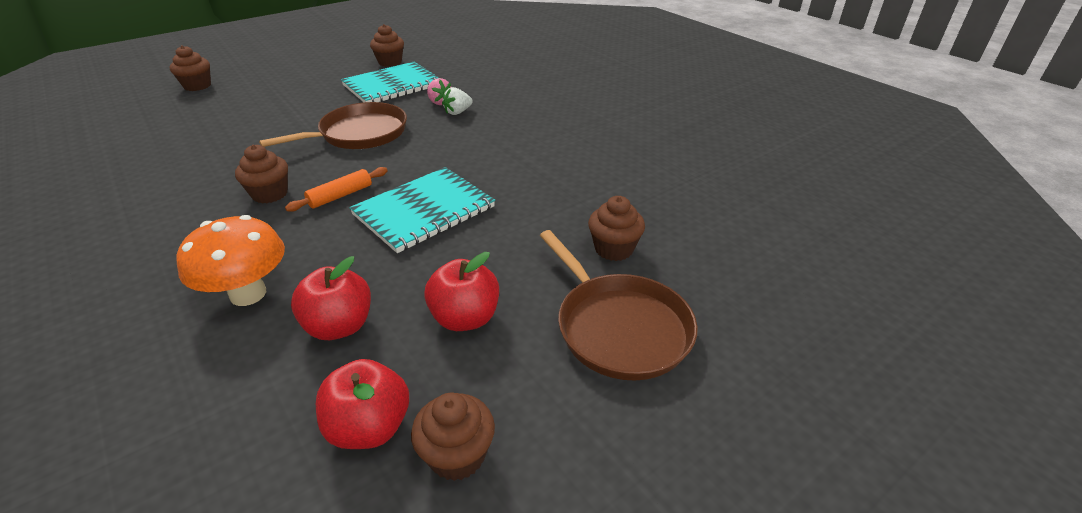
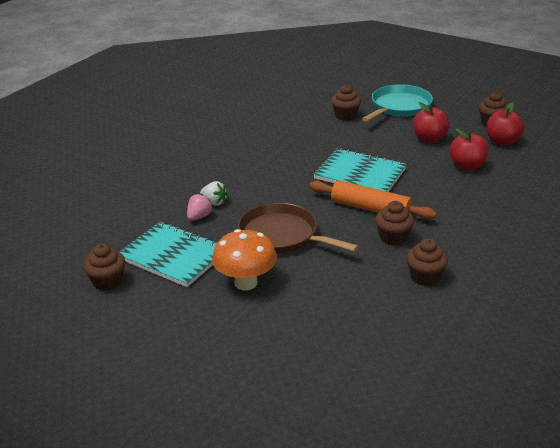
camera: 110 degrees left, 5 degrees down
(197, 86) = (242, 405): brown cupcake -> brown cupcake (425, 277)
(248, 294) = (477, 200): orange mushroom -> orange mushroom (245, 283)
(340, 196) = (370, 208): orange rolling pin -> orange rolling pin, size x1.66
(619, 327) = (399, 107): brown pan -> turquoise pan

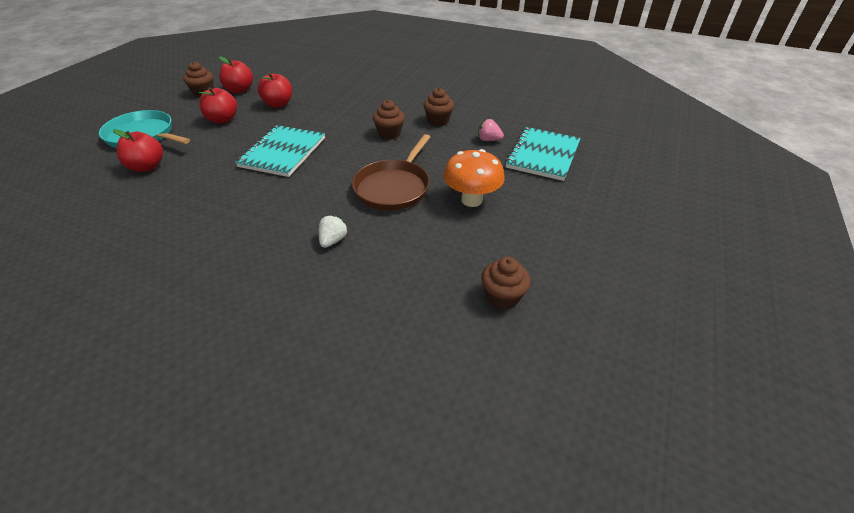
camera: 100 degrees left, 10 degrees up
(173, 256) = (442, 254): turquoise notebook -> turquoise notebook (543, 155)
(199, 217) = (364, 247): pink strawberry -> pink strawberry (489, 140)
(345, 116) = (147, 167): brown cupcake -> red apple
(370, 208) = (345, 145): orange rolling pin -> none

